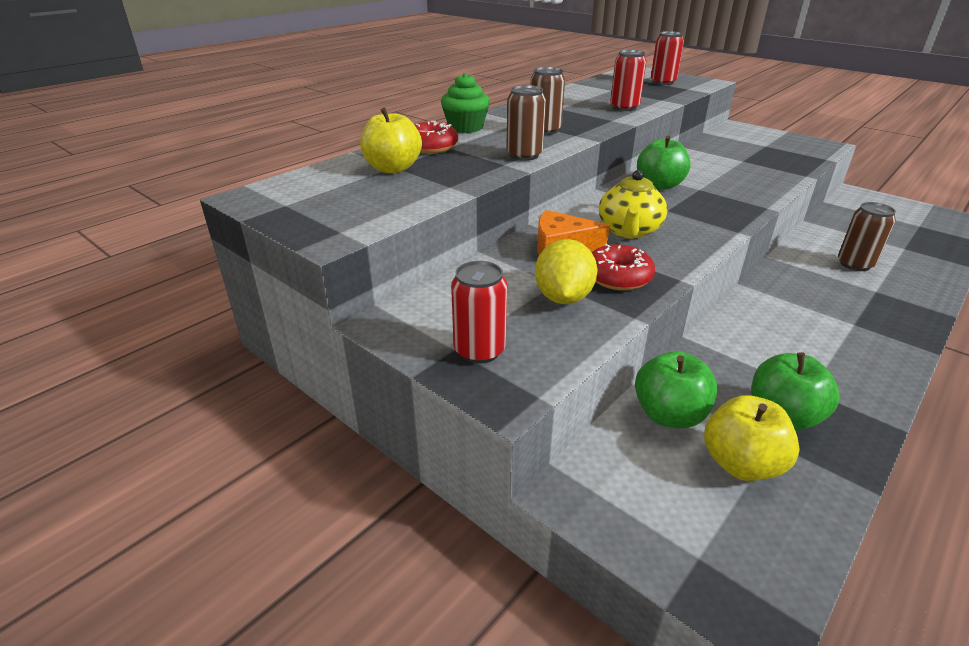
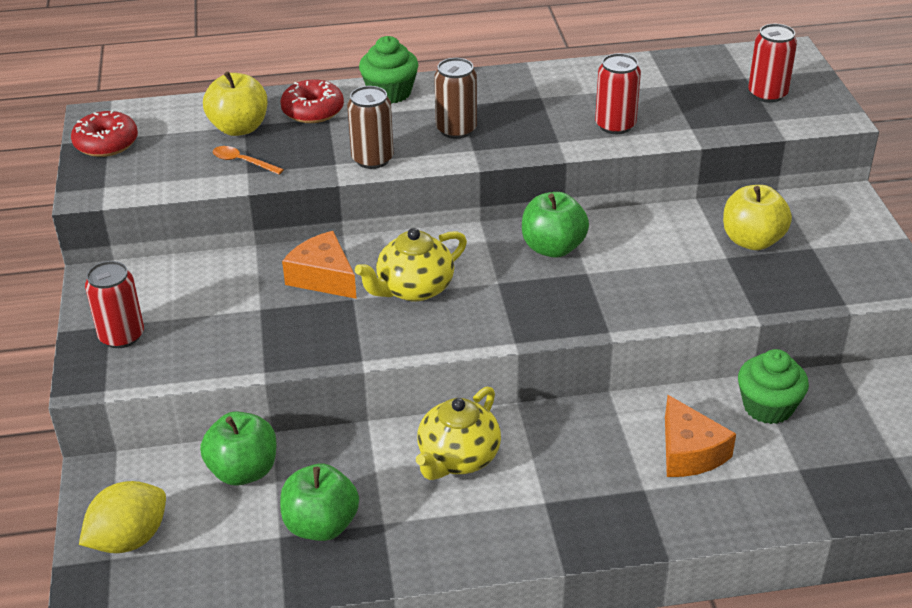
camera: 40 degrees right, 5 degrees up
(434, 183) = (242, 162): none -> orange spoon
(563, 298) = (244, 325): yellow lemon -> yellow lemon (129, 539)
(618, 277) = (317, 330): red donut -> red donut (106, 143)
(741, 464) = (231, 532): yellow apple -> yellow apple (752, 240)
(770, 327) = (458, 458): none -> yellow teapot
(838, 230) = (768, 407): none -> green cupcake
(855, 264) = (689, 452): brown can -> orange cheese

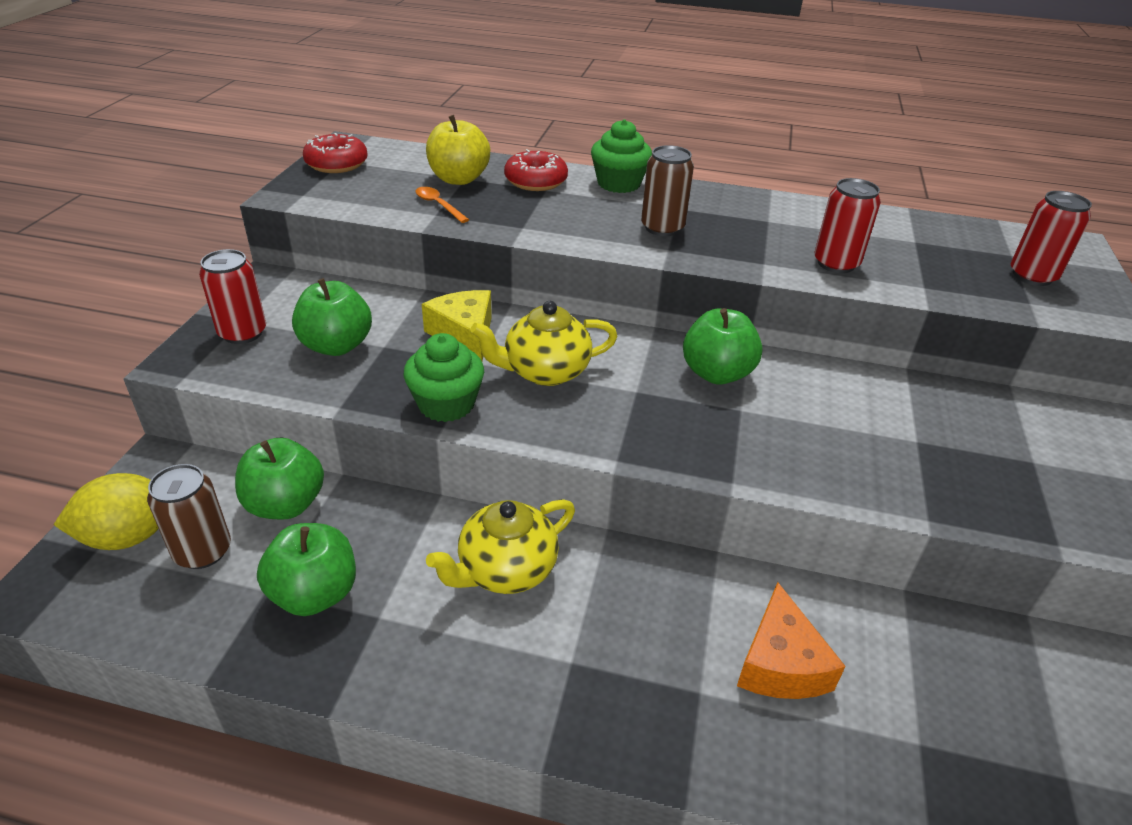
camera: 20 degrees right, 0 degrees up
(218, 321) = (336, 346): none -> green apple
(323, 277) = (464, 335): orange cheese -> yellow cheese
(372, 159) = (561, 232): brown can -> brown can (203, 551)
(752, 240) = (957, 431): yellow apple -> none
(768, 407) = (908, 640): green cupcake -> green cupcake (446, 404)

